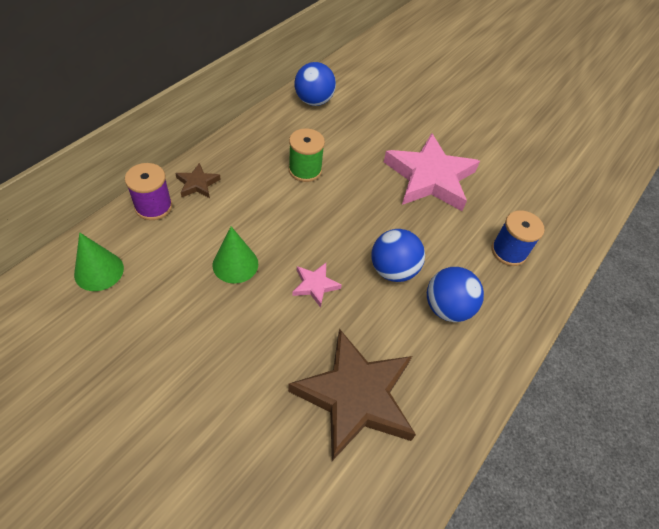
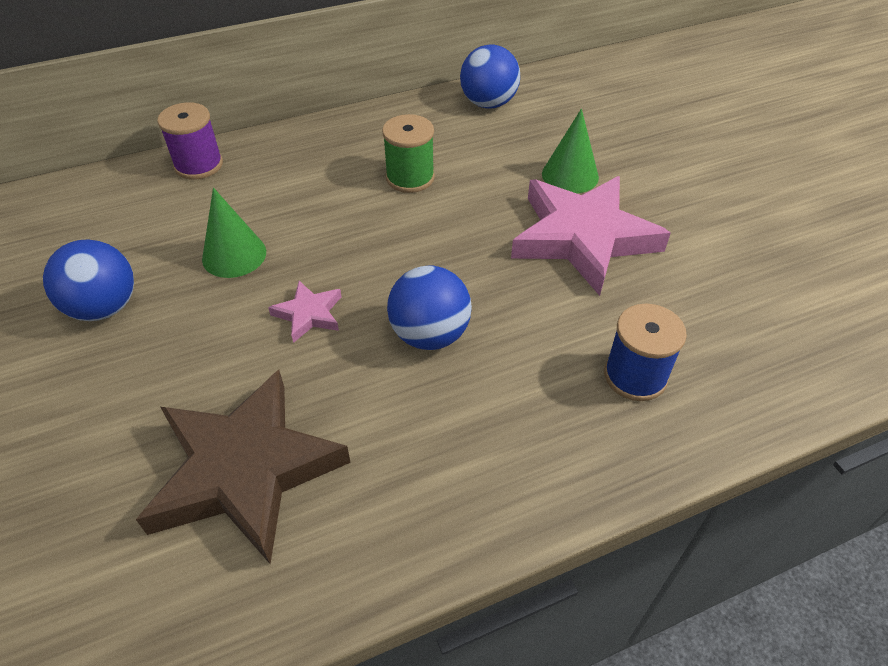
camera: 35 degrees right, 5 degrees down
(99, 271) = (87, 211): green cone -> green cone (570, 175)
(197, 184) = (266, 156): brown star -> none
(447, 308) = (470, 414): blue ball -> blue ball (104, 307)

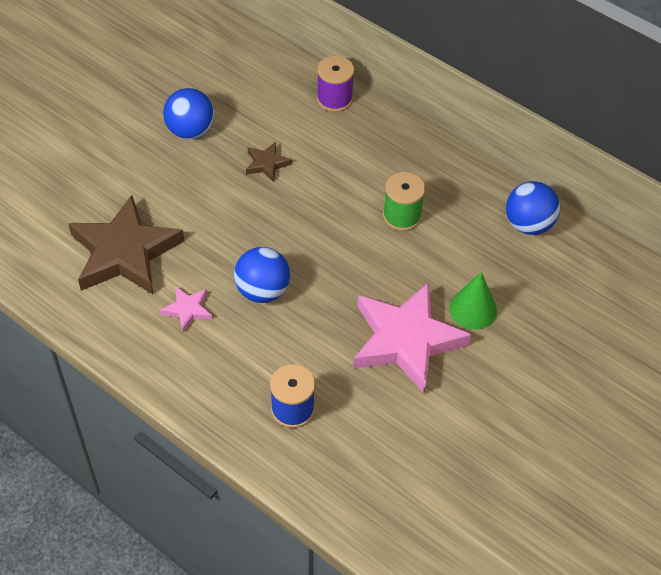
camera: 60 degrees right, 5 degrees up
(234, 255) = (267, 164): green cone -> brown star
(309, 314) = (242, 224): pink star -> pink star (188, 310)

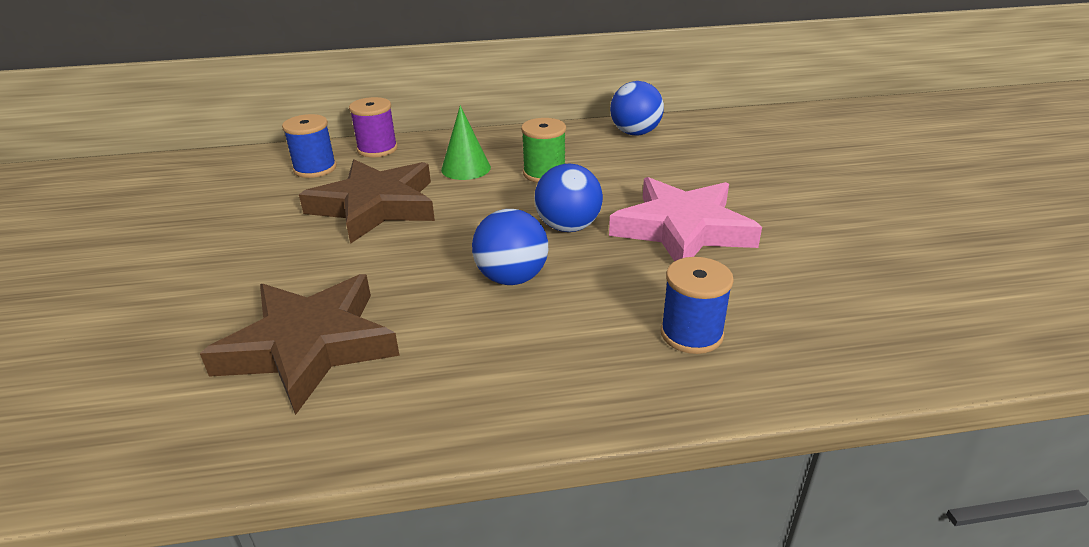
camera: 45 degrees left, 20 degrees down
(188, 310) = (460, 340): pink star -> none
(190, 131) = (259, 226): blue ball -> blue ball (568, 227)
(267, 164) = (375, 206): brown star -> brown star, size x2.29
(275, 92) = (315, 168): none -> blue spool
(473, 309) = (688, 186): green cone -> green cone (466, 168)

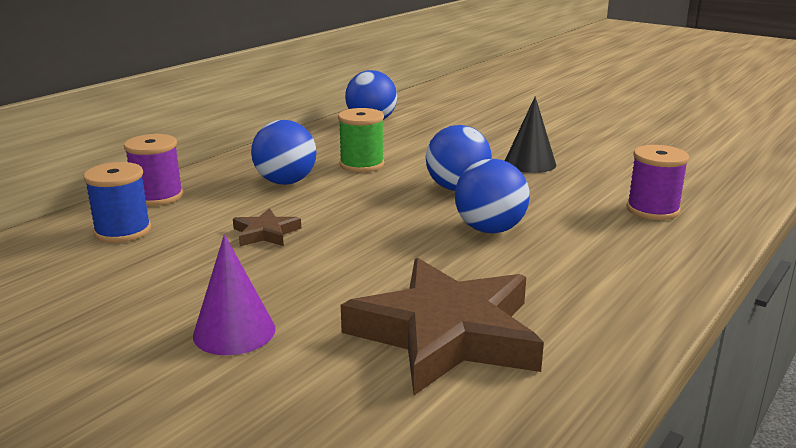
camera: 45 degrees left, 10 degrees down
(228, 271) = (234, 332): none -> purple cone
(375, 206) = (265, 233): brown star -> brown star, size x0.44
(466, 168) = (285, 182): green cone -> blue ball
(682, 229) = (530, 163): pink star -> black cone
(691, 334) = (652, 210): blue spool -> purple spool

